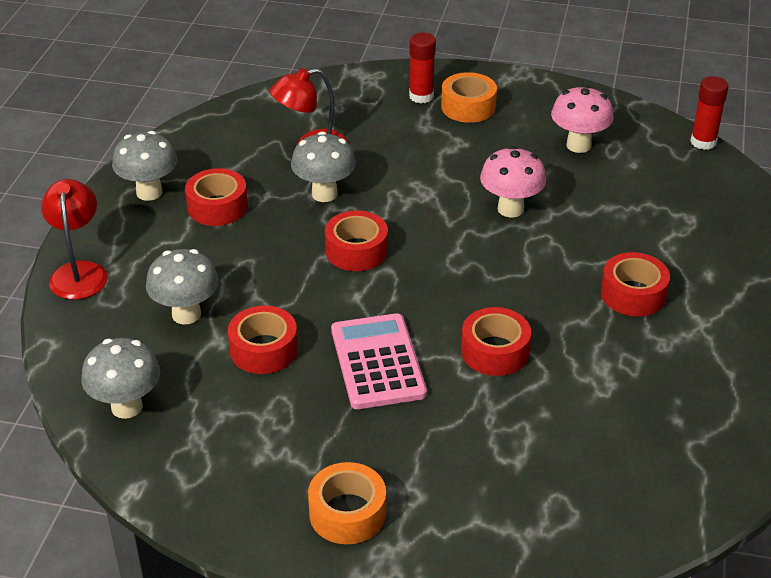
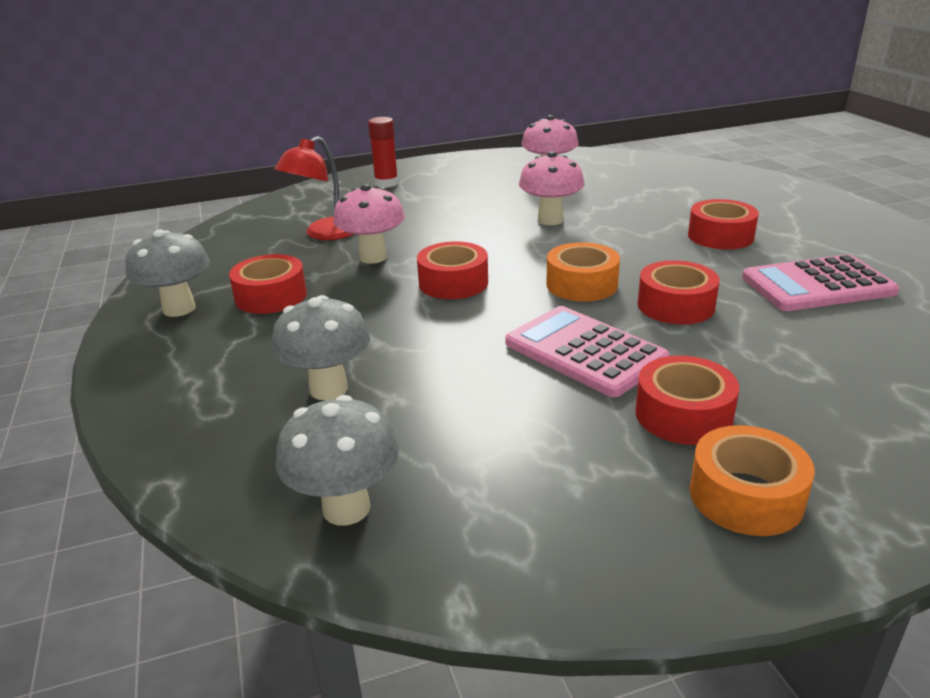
camera: 30 degrees left, 10 degrees down
(79, 272) = (149, 399): red lamp -> none
(264, 350) = (454, 386): red tape -> red tape (683, 415)
(324, 194) = (373, 257): grey mushroom -> pink mushroom
(468, 107) = (433, 179): orange tape -> orange tape (582, 284)
(636, 384) = (817, 285): none -> pink calculator
(703, 142) = (632, 153): red glue stick -> none

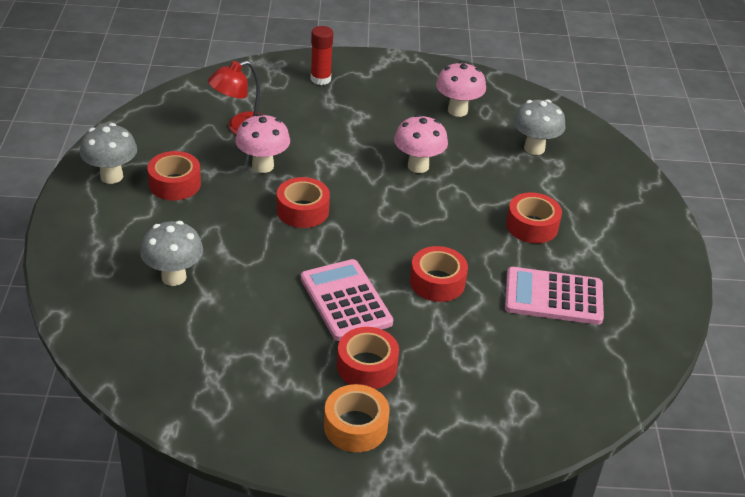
camera: 15 degrees right, 10 degrees up
(346, 508) = (144, 360): grey mushroom -> grey mushroom (534, 148)
(582, 284) = (389, 241): orange tape -> none

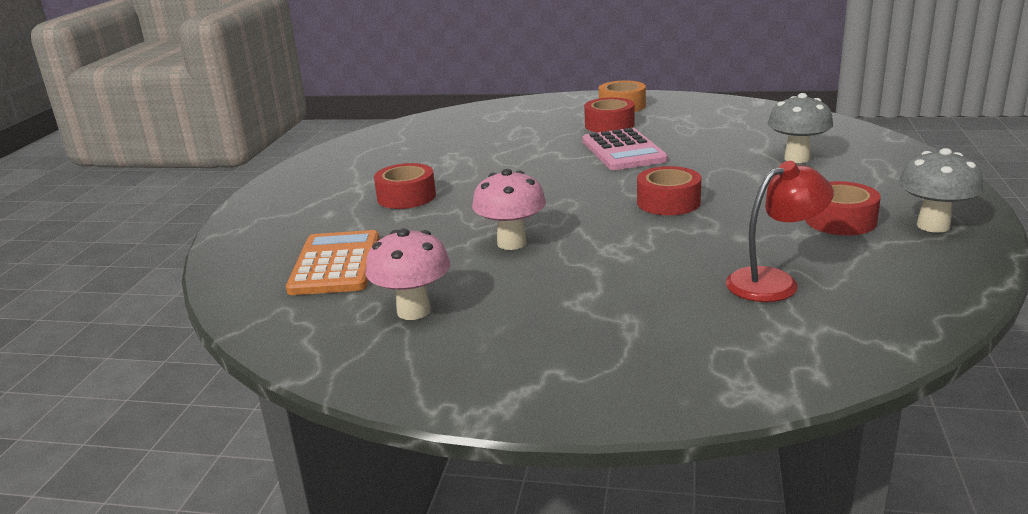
camera: 165 degrees left, 15 degrees down
(263, 166) = (727, 239): pink mushroom -> none
(320, 79) = (645, 362): red glue stick -> none
(437, 282) = (531, 162): red tape -> none
(534, 148) = (336, 264): grey mushroom -> orange calculator
(553, 297) = (426, 157): pink calculator -> none

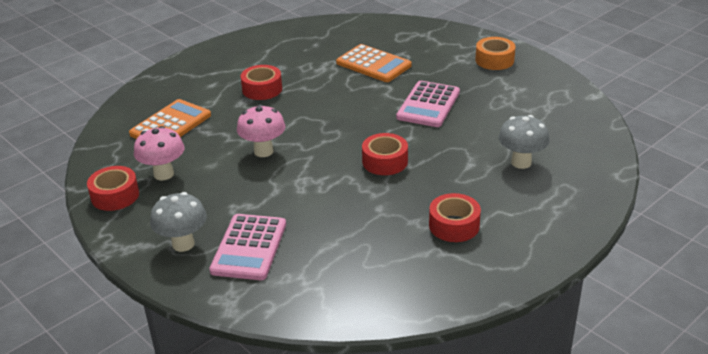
camera: 35 degrees right, 10 degrees up
(503, 142) = (373, 64): none -> orange calculator
(609, 125) = (457, 76): red tape -> red tape (115, 196)
(669, 330) = (249, 247): none -> pink calculator
(774, 281) = (344, 247): red lamp -> none
(933, 226) = (499, 258): grey mushroom -> grey mushroom (183, 244)

